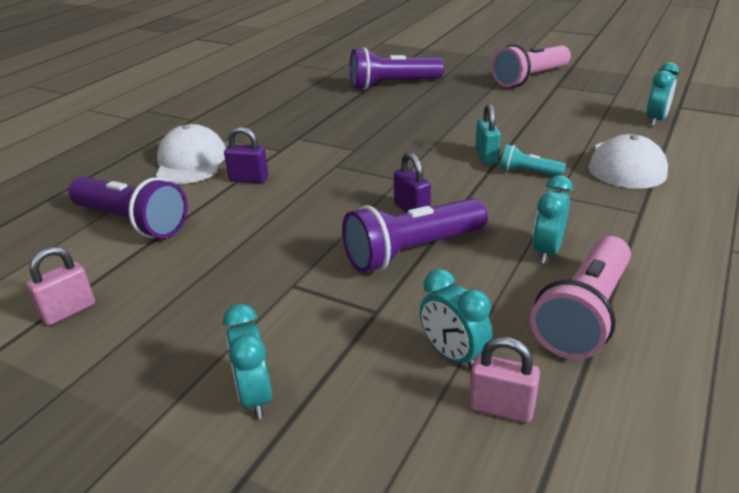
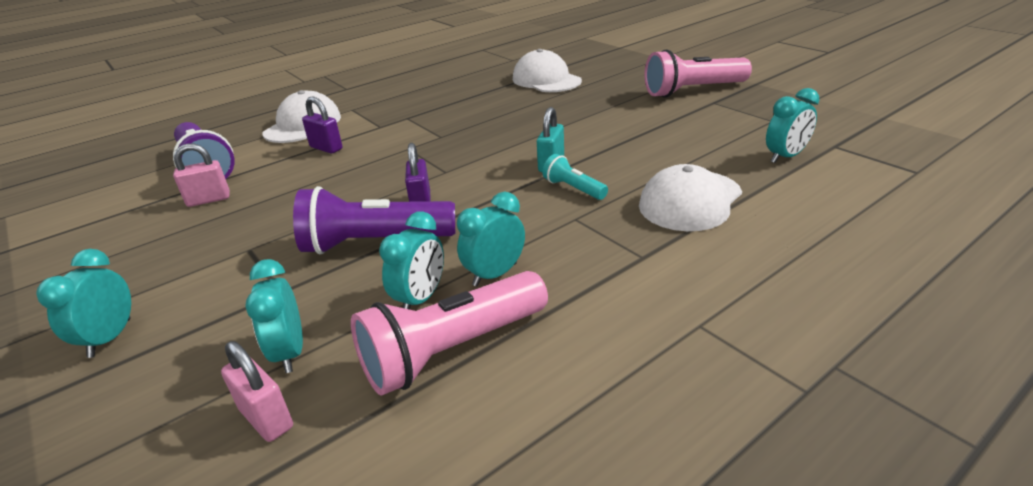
camera: 25 degrees right, 0 degrees up
(68, 311) = (86, 229): pink padlock -> pink padlock (209, 200)
(392, 85) = (546, 80): purple flashlight -> white cap
(510, 284) = (420, 299): none -> turquoise clock

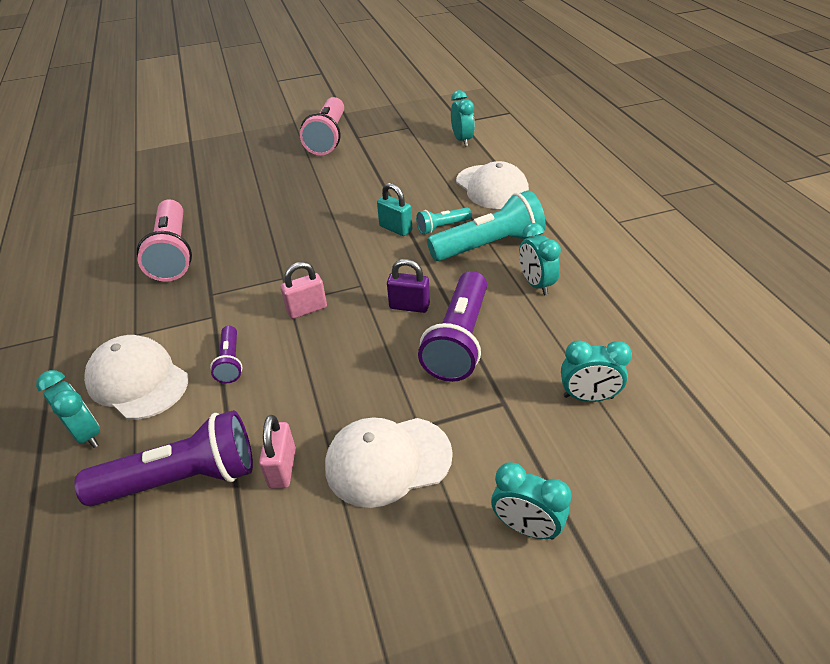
camera: 70 degrees left, 10 degrees up
(266, 418) = (655, 410): pink padlock -> pink padlock (307, 309)
(326, 148) = (230, 362): purple padlock -> purple flashlight
(420, 299) = (549, 323): turquoise clock -> turquoise clock (87, 433)
(452, 350) = (611, 315): pink flashlight -> pink flashlight (173, 253)
(546, 80) = (218, 195): white cap -> white cap (388, 460)
(556, 225) = (489, 245): none -> turquoise flashlight

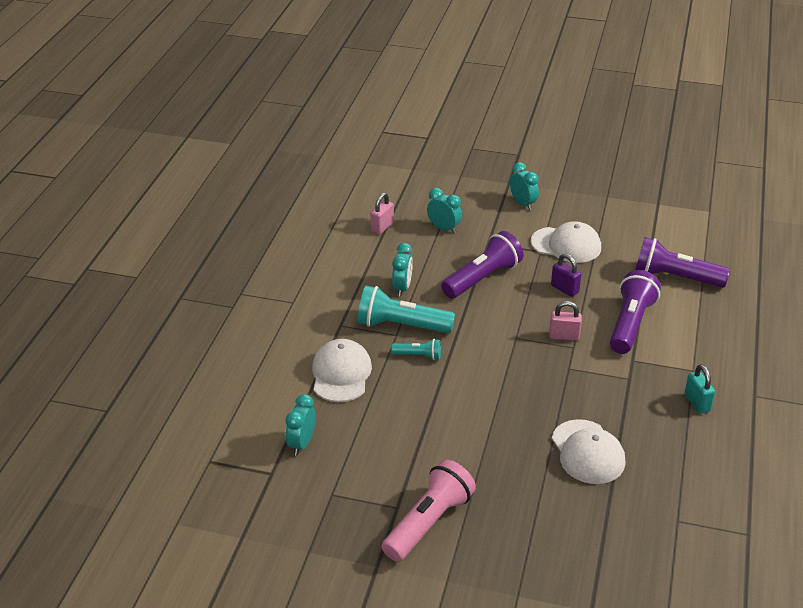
camera: 150 degrees left, 5 degrees down
(87, 433) = (728, 319): turquoise clock -> none
(138, 380) = (694, 337): white cap -> white cap (587, 452)
(173, 253) = (650, 432): pink flashlight -> none
(230, 362) = (630, 324): purple flashlight -> purple flashlight, size x1.98
(282, 468) = (621, 262): pink padlock -> pink padlock (382, 227)
(395, 228) = (454, 371): turquoise padlock -> turquoise padlock (697, 403)
(409, 306) = (495, 309): purple padlock -> purple padlock (564, 289)

